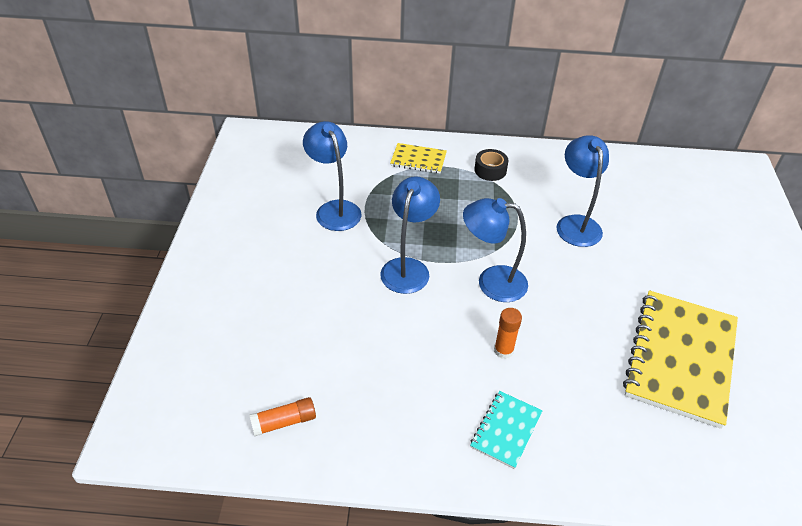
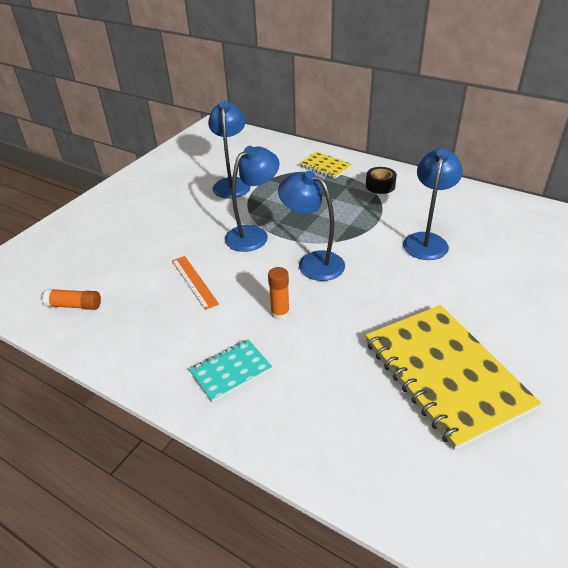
camera: 30 degrees right, 5 degrees down
(391, 345) = (194, 281): none -> orange ruler
(680, 359) = (445, 374): yellow notebook -> yellow notebook turned 75 degrees counterclockwise

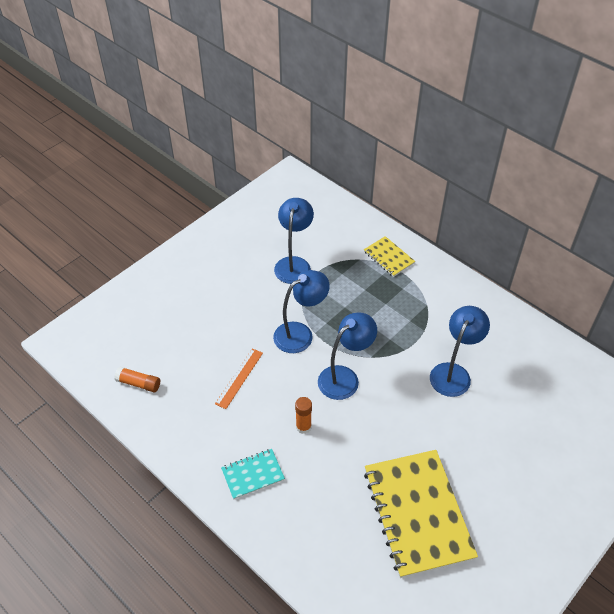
camera: 10 degrees right, 10 degrees up
(194, 281) = (239, 378): orange ruler -> orange ruler turned 45 degrees clockwise
(313, 262) = (345, 377): blue lamp -> blue lamp turned 90 degrees clockwise
(380, 185) = (434, 294): black tape -> none

